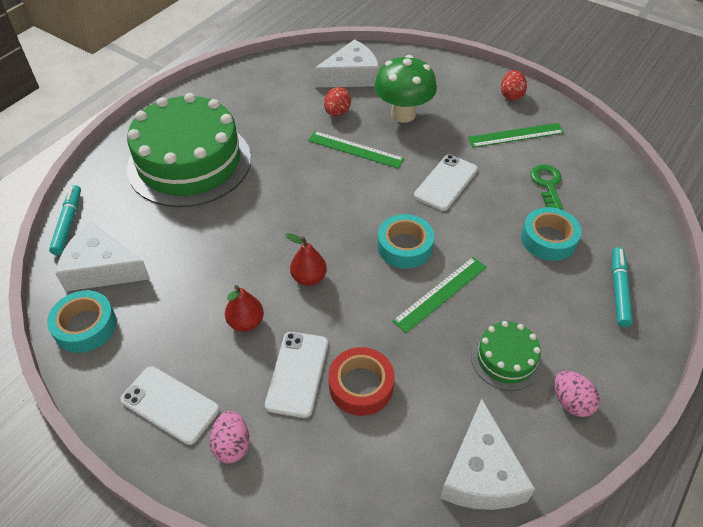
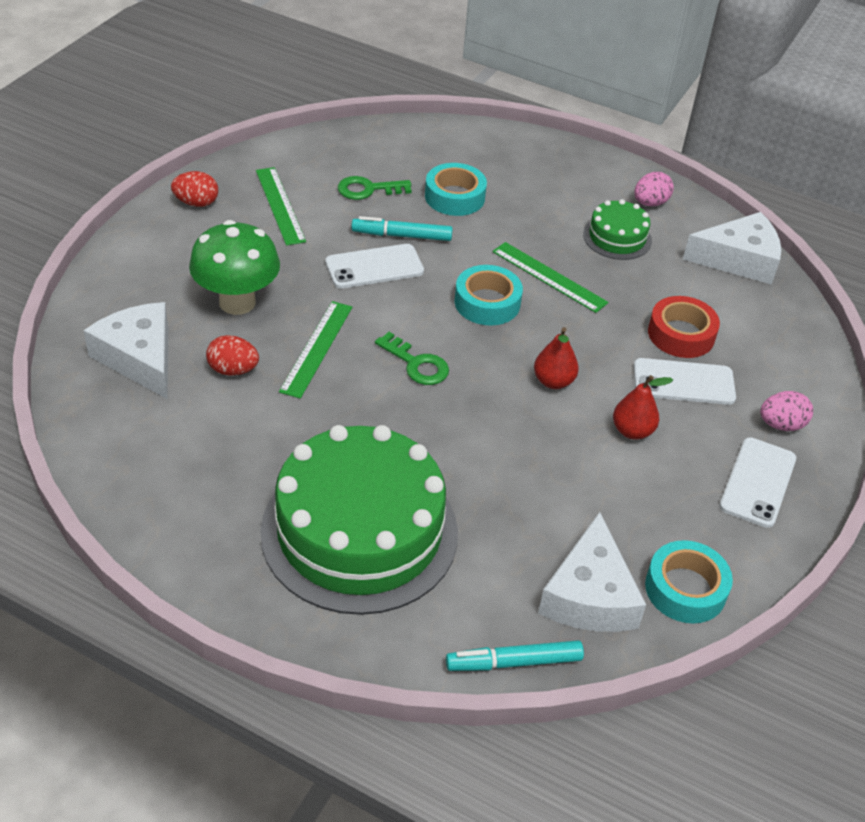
camera: 100 degrees left, 5 degrees down
(335, 199) = (416, 364): none -> green key
(446, 182) = (374, 267): white phone -> white phone turned 45 degrees counterclockwise
(619, 290) = (514, 160): turquoise marker -> turquoise marker (402, 236)

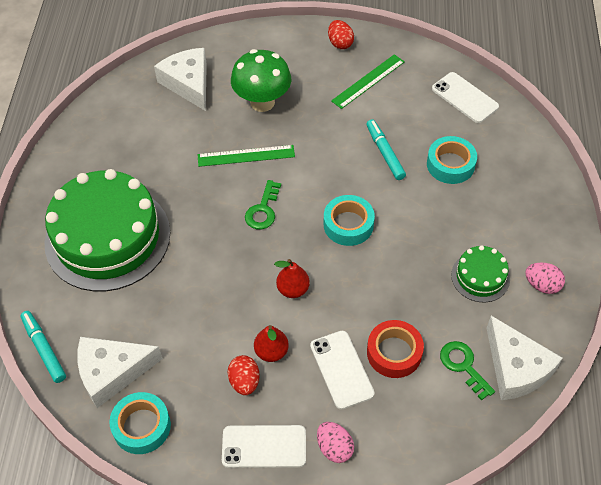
camera: 70 degrees right, 10 degrees up
(140, 358) = (188, 83): white cheese -> white cheese turned 60 degrees counterclockwise
(233, 370) = (203, 126): red egg -> red egg (244, 382)
(368, 189) = (420, 116): green key -> green key (463, 366)
(374, 267) = (342, 152): white phone -> white phone (465, 98)
(549, 277) = (402, 250): green ruler -> none

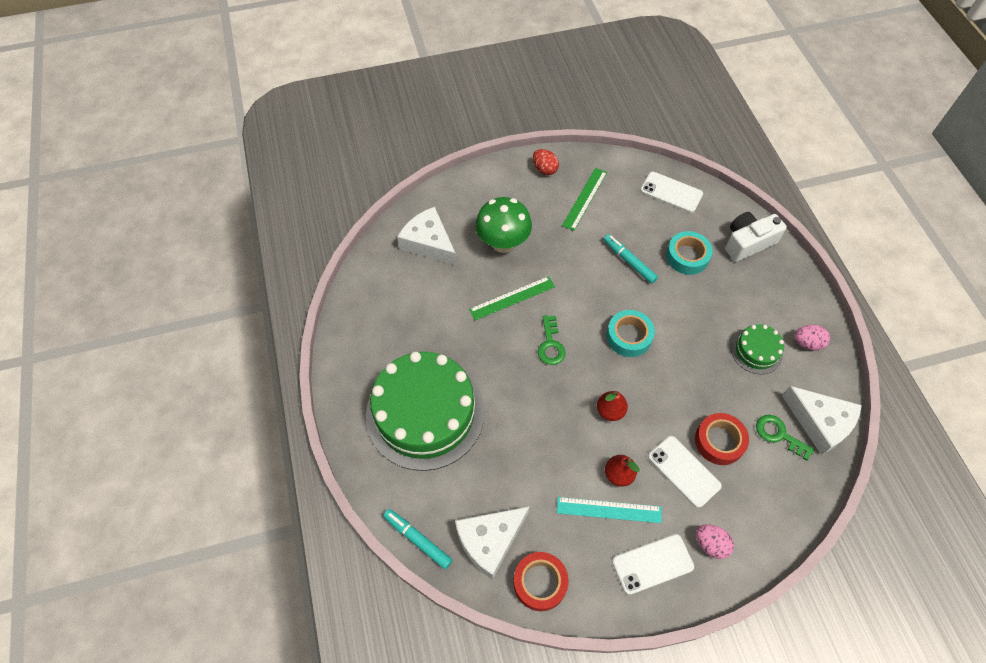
camera: 20 degrees left, 5 degrees up
(141, 426) = (540, 583): turquoise tape -> red tape
(244, 382) = (609, 510): red egg -> turquoise ruler
(525, 168) = (748, 243): none -> white camera

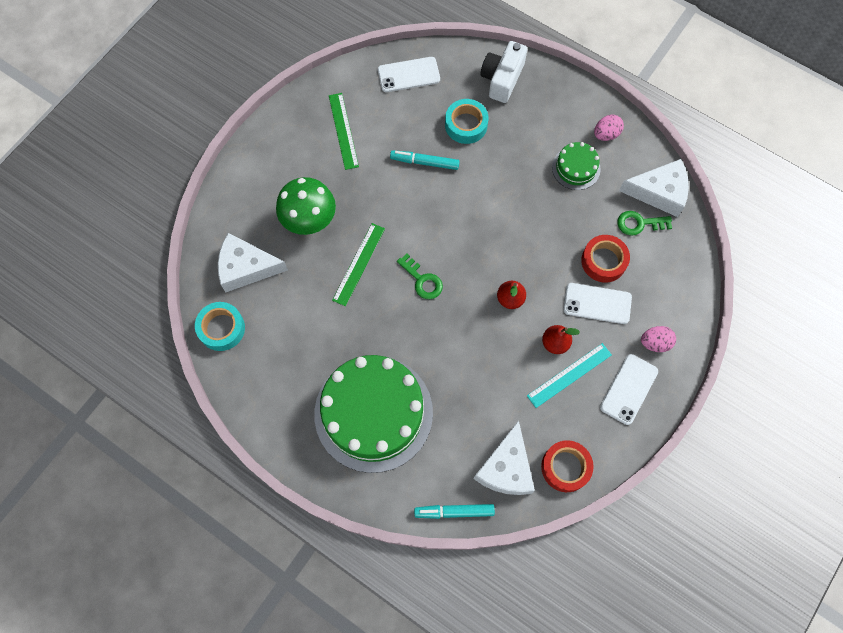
camera: 40 degrees left, 10 degrees up
(544, 169) = (286, 127): red egg -> none
(629, 336) = (475, 227): turquoise tape -> turquoise tape (221, 328)

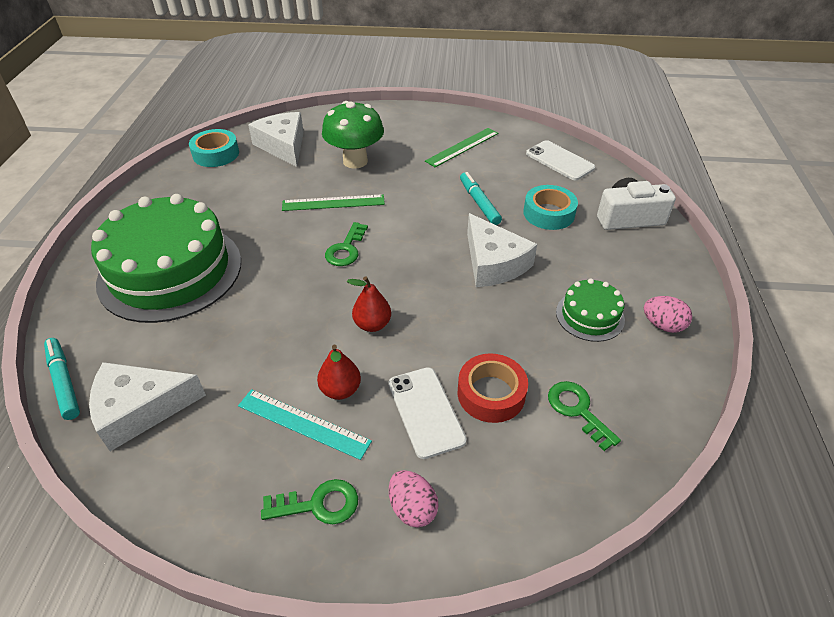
camera: 60 degrees right, 25 degrees down
(565, 467) = (162, 475): red tape -> none
(628, 389) = (318, 504): white phone -> green key
(659, 192) = (643, 414): white cheese -> white cheese (493, 263)

